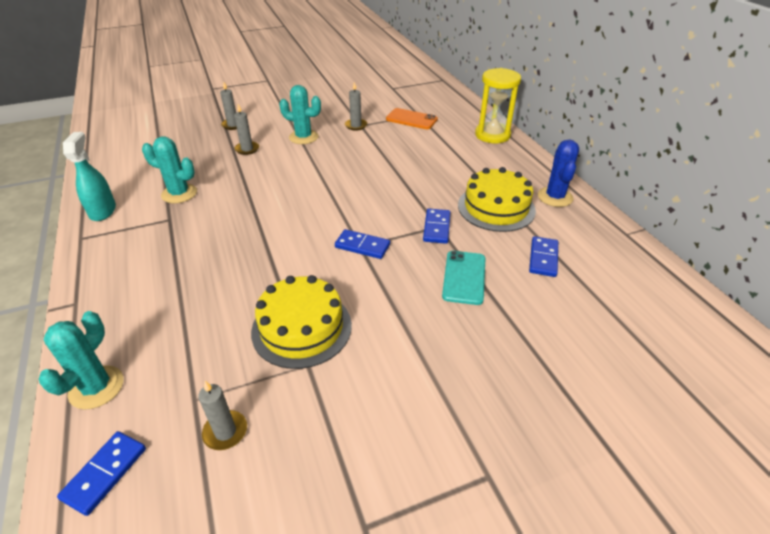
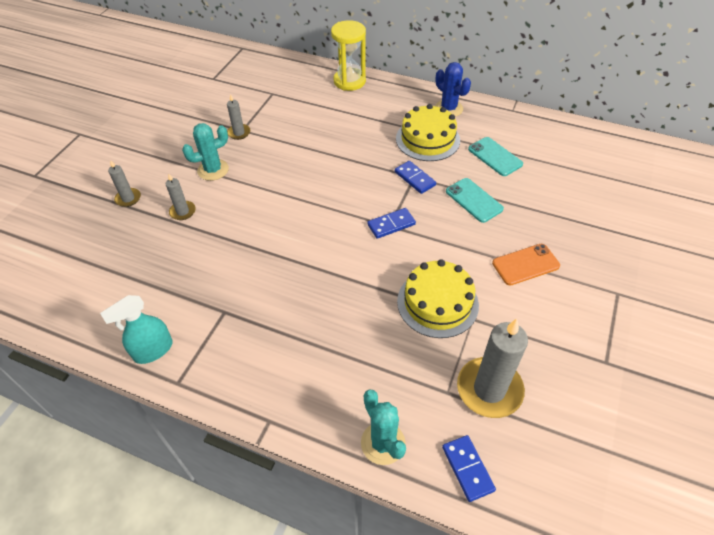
camera: 45 degrees left, 10 degrees up
(103, 211) = (153, 350): turquoise spray bottle -> turquoise spray bottle turned 75 degrees counterclockwise
(179, 194) = (194, 287): turquoise cactus -> none
(225, 432) = (489, 389): grey candle -> grey candle, size x1.99
(411, 119) = (273, 101): orange phone -> orange phone (525, 264)
(543, 258) = (495, 157): blue domino -> turquoise phone

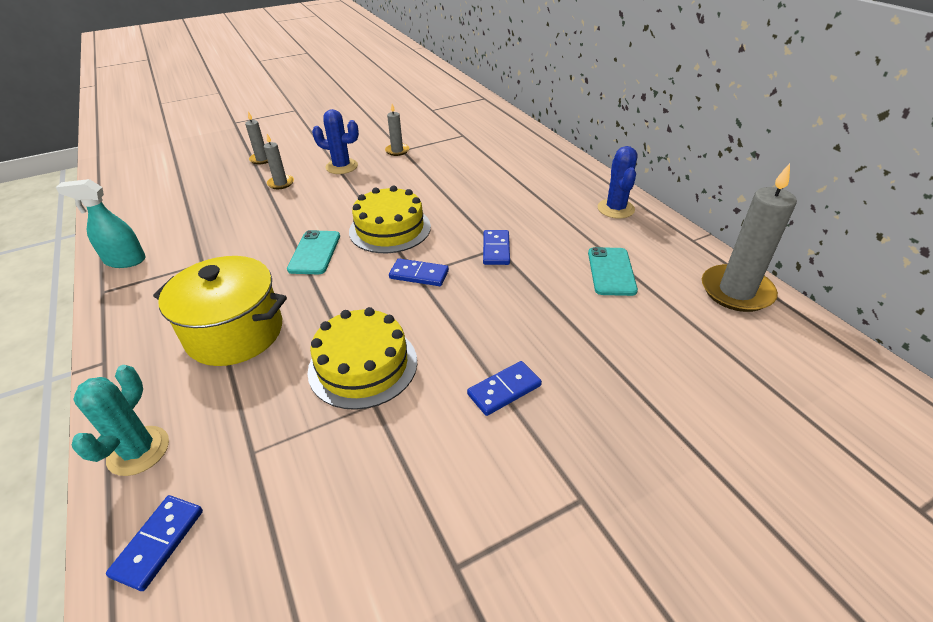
camera: 40 degrees right, 10 degrees down
(213, 170) = (342, 166): turquoise cactus -> blue cactus
(330, 339) = (235, 333): none -> yellow pot
(349, 81) = (543, 151): yellow hourglass -> none
(427, 139) = (556, 224): yellow cake -> yellow cake (390, 229)
(474, 200) = (531, 298): turquoise phone -> turquoise phone (314, 252)
(489, 389) = (291, 483): grey candle -> grey candle (736, 291)
(525, 264) = (504, 390): orange phone -> blue domino

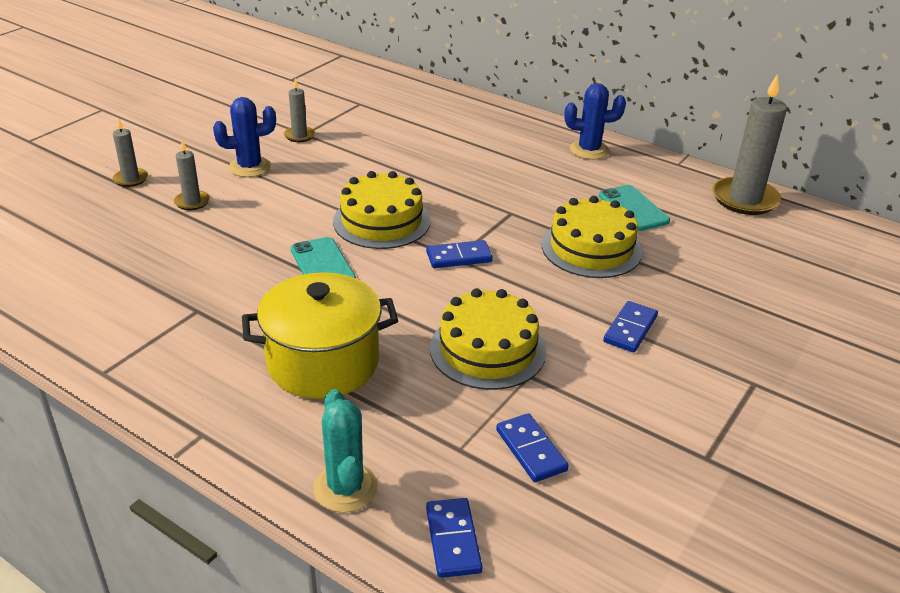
camera: 30 degrees left, 5 degrees down
(125, 260) = (88, 334): turquoise spray bottle -> none
(496, 249) = (511, 215): blue domino -> blue domino (530, 450)
(538, 298) = (591, 248): none -> yellow cake
(615, 209) = (589, 150): blue cactus -> blue cactus turned 60 degrees counterclockwise

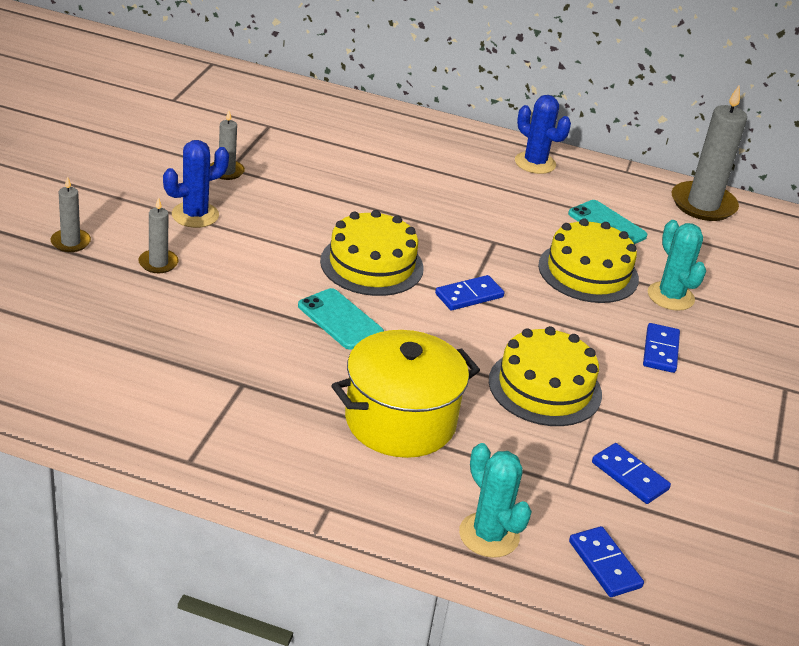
camera: 20 degrees left, 0 degrees up
(589, 150) = (535, 163): blue cactus -> blue cactus turned 60 degrees clockwise
(667, 279) = (670, 296): none -> turquoise cactus

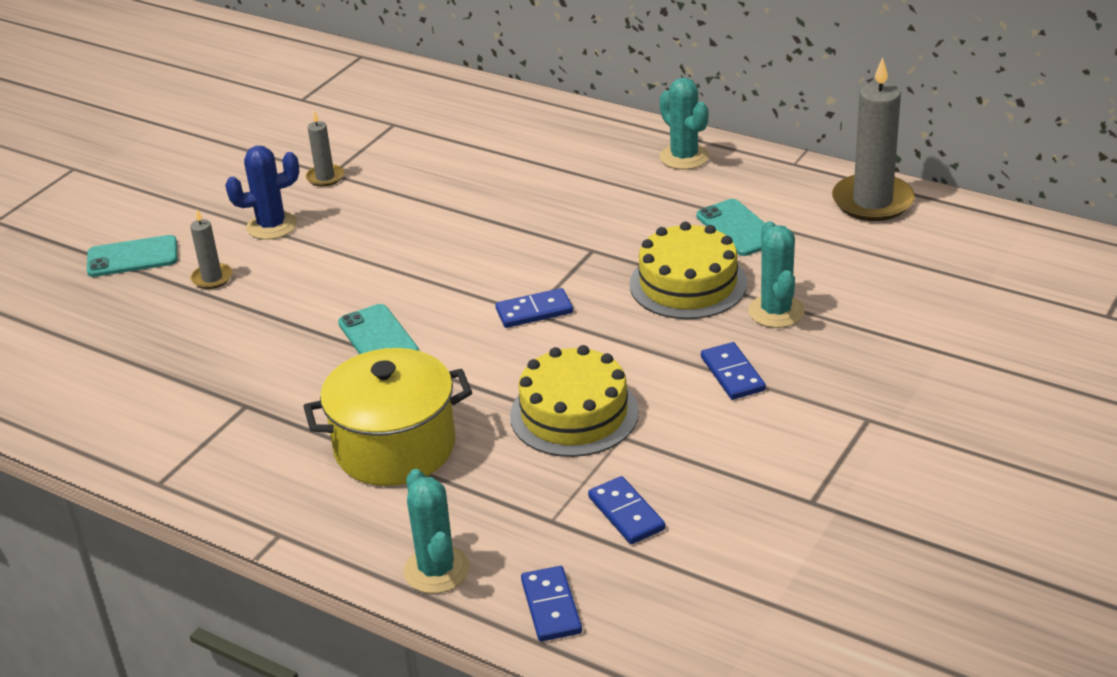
camera: 20 degrees right, 0 degrees up
(70, 242) = (132, 257): grey candle -> turquoise phone
(372, 264) = (439, 277): yellow cake -> none
(535, 163) = (684, 157): blue cactus -> turquoise cactus
(660, 350) = (732, 374): blue domino -> blue domino turned 45 degrees counterclockwise

